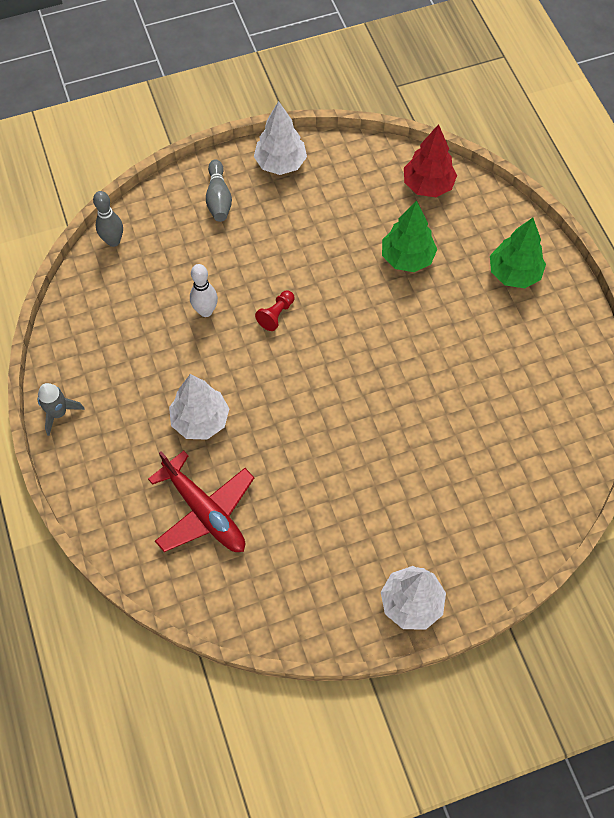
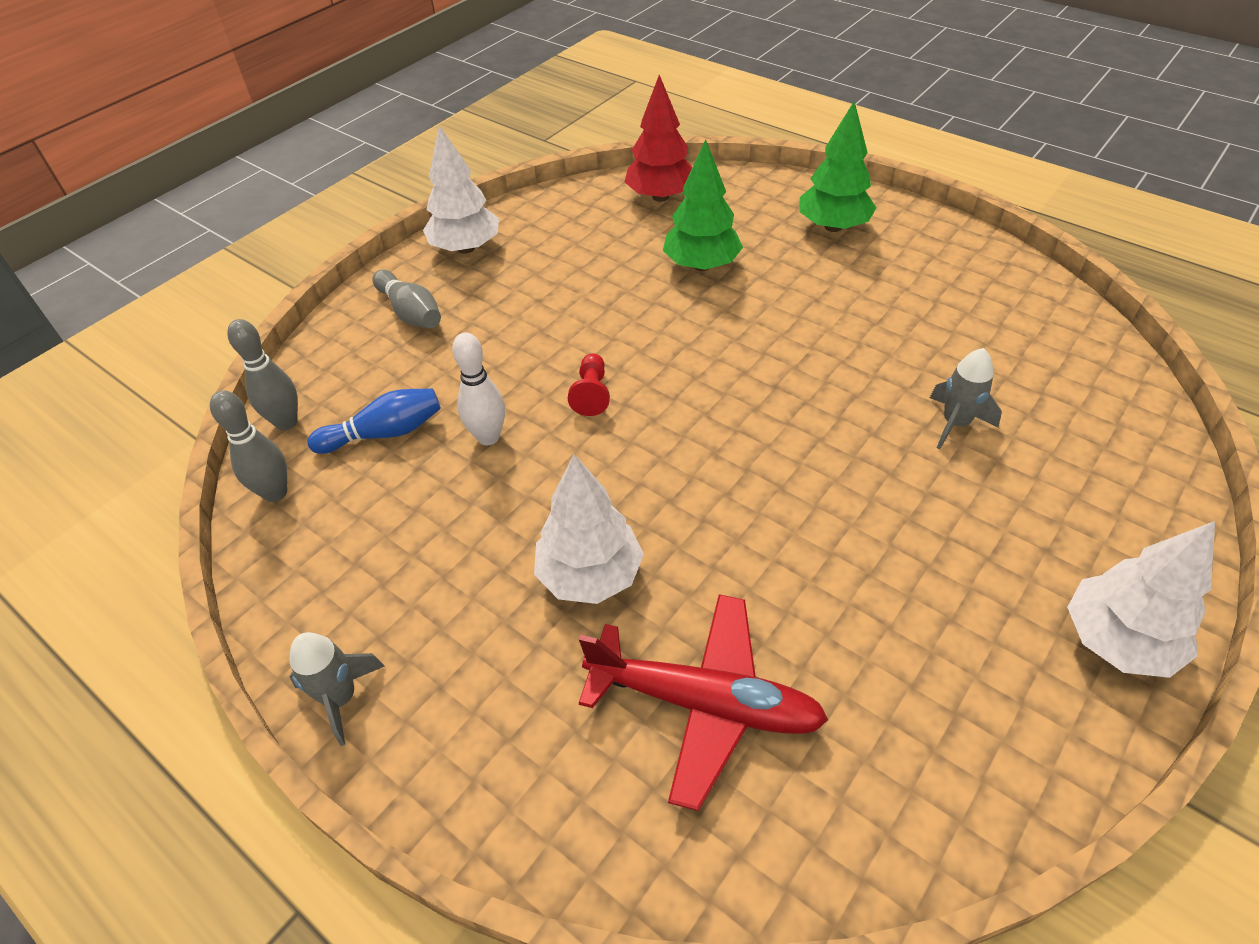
camera: 30 degrees left, 15 degrees down
(86, 284) = (275, 493): none -> grey bowling pin
(157, 277) = (384, 433): none -> blue bowling pin
(451, 450) = (955, 423): none -> grey rocket

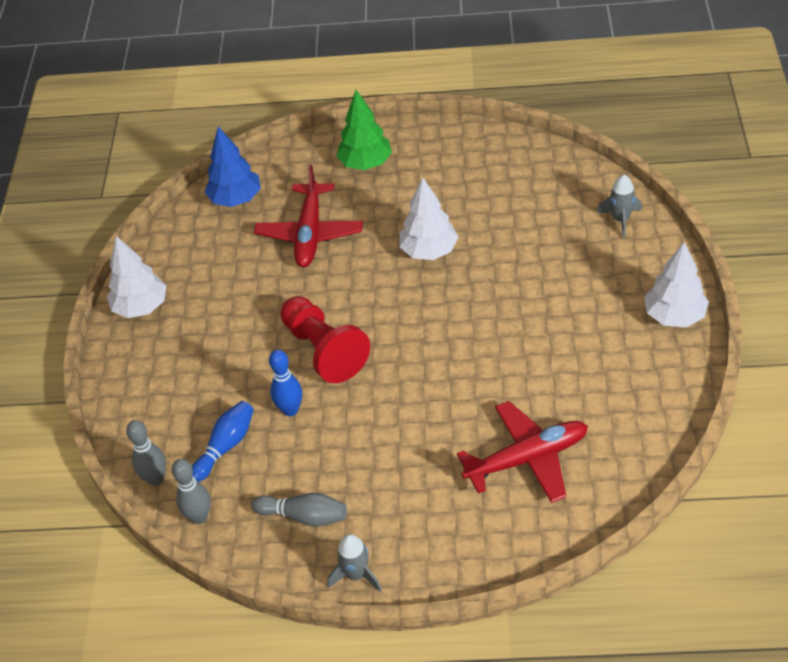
camera: 35 degrees left, 0 degrees up
(411, 312) = (154, 369): grey bowling pin -> grey bowling pin (304, 516)
(488, 437) = (290, 410): white bowling pin -> blue bowling pin
(590, 575) = (420, 441): white tree -> white tree (429, 251)
(591, 394) = (324, 350): red pawn -> red pawn, size x2.14
(660, 197) = (236, 199): red tree -> blue tree
(701, 265) = (309, 233): green tree -> red plane
(955, 423) = (530, 251): grey rocket -> grey rocket (620, 220)

